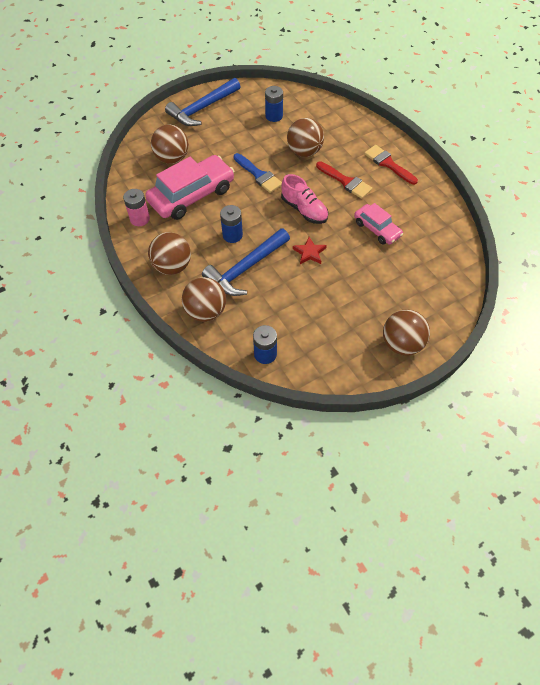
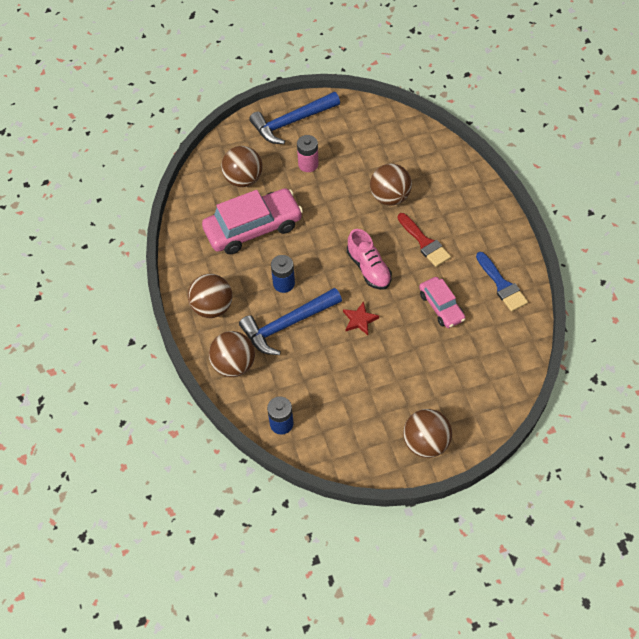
camera: 15 degrees right, 0 degrees up
(140, 219) = (192, 245): pink battery -> pink battery (308, 164)
(259, 175) = (331, 217): blue brush -> blue brush (502, 285)
(274, 116) = (368, 145): blue battery -> none
(388, 164) = (479, 229): red brush -> none

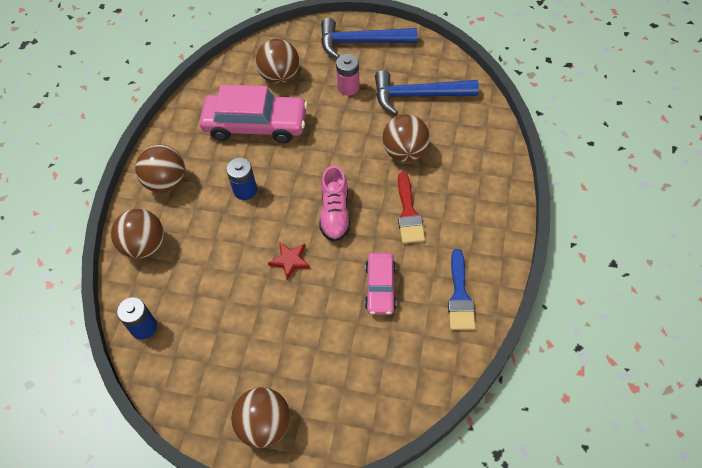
camera: 30 degrees right, 0 degrees up
(287, 325) = (219, 232): blue hammer -> blue hammer (418, 95)

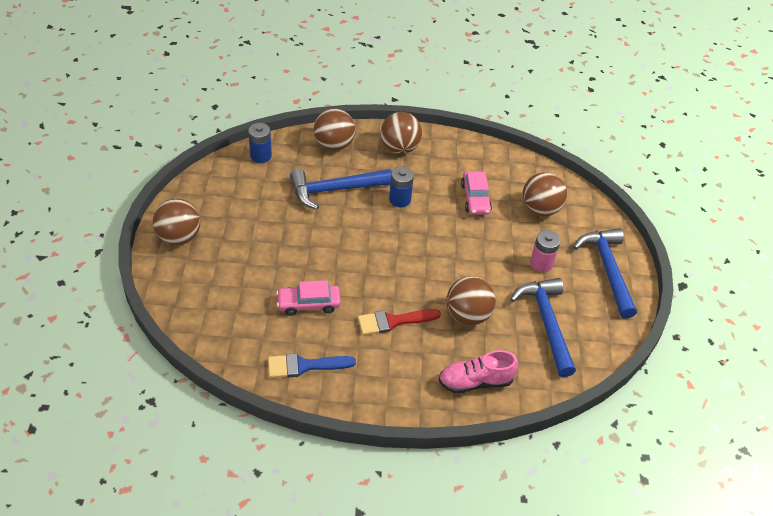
camera: 75 degrees right, 10 degrees down
(218, 250) = (335, 190): none -> blue hammer
(256, 125) = (475, 198): pink car -> pink car, size x0.56
(290, 261) = (330, 237): red star -> none
(335, 213) = (384, 265): pink shoe -> pink shoe (475, 381)

